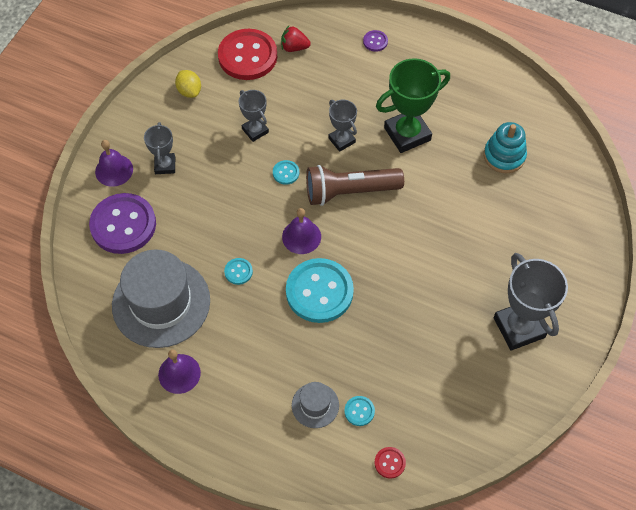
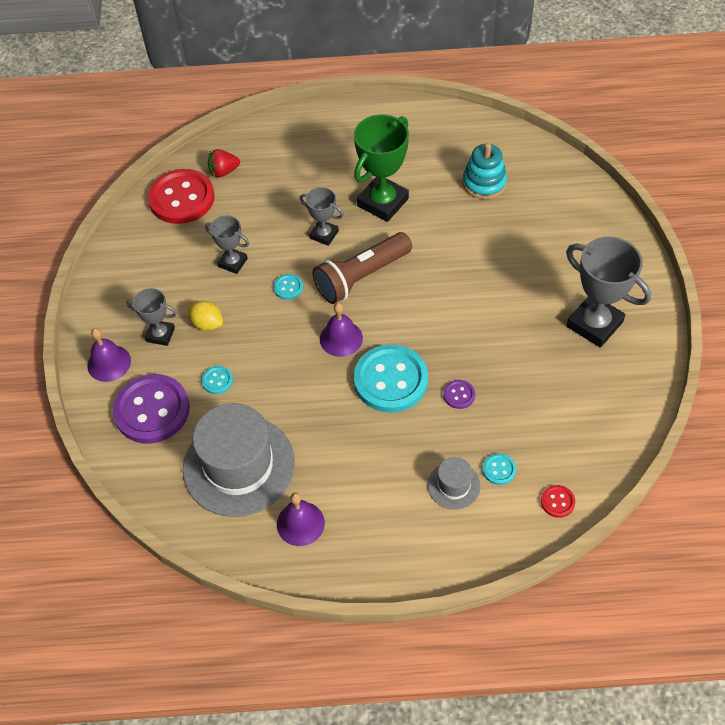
camera: 25 degrees left, 5 degrees down
(165, 165) = (160, 335): grey trophy -> grey trophy turned 45 degrees counterclockwise
(189, 91) = (142, 255): yellow lemon -> yellow lemon (207, 324)
(238, 272) = (299, 399): turquoise button -> turquoise button (217, 381)
(375, 41) = (299, 134): purple button -> purple button (459, 395)

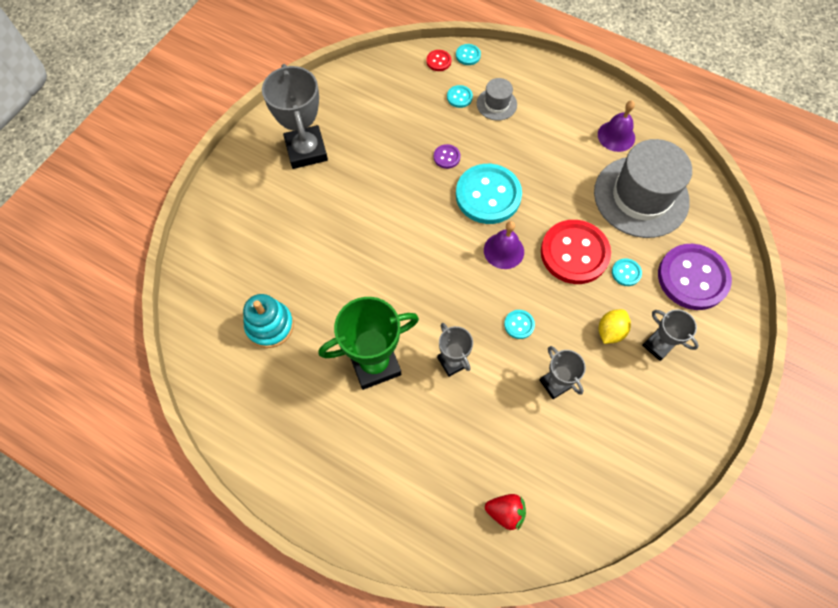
camera: 150 degrees left, 10 degrees up
(109, 363) = (715, 344): purple bell -> none
(182, 198) = (568, 502): red button -> red button (574, 253)
(207, 324) = (610, 331): yellow lemon -> yellow lemon turned 60 degrees clockwise
(361, 277) = (449, 296): brown flashlight -> none
(532, 530) = (468, 55): none -> turquoise button

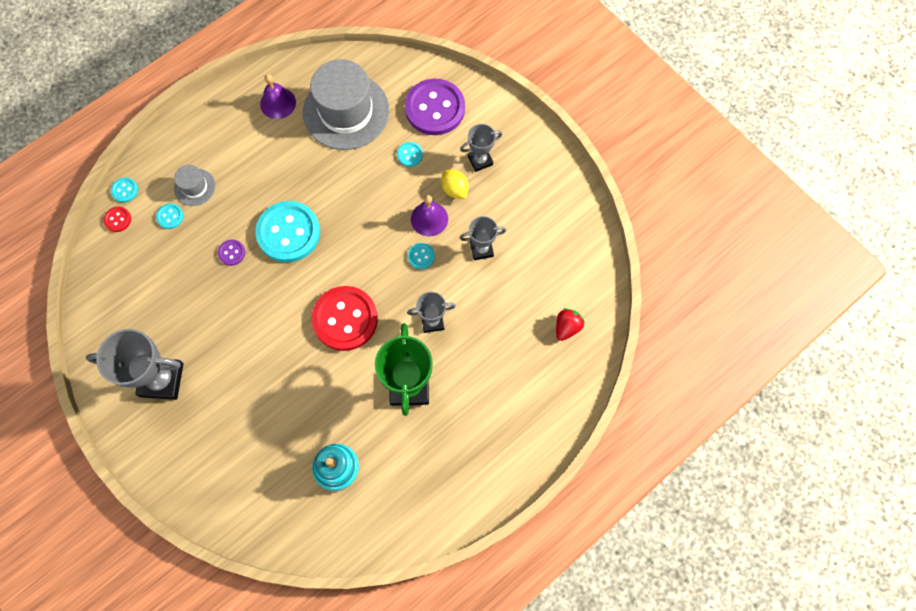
camera: 70 degrees left, 5 degrees up
(503, 250) = (348, 241): purple bell -> purple bell (429, 219)
(574, 253) = (375, 186): red button -> red button (345, 319)

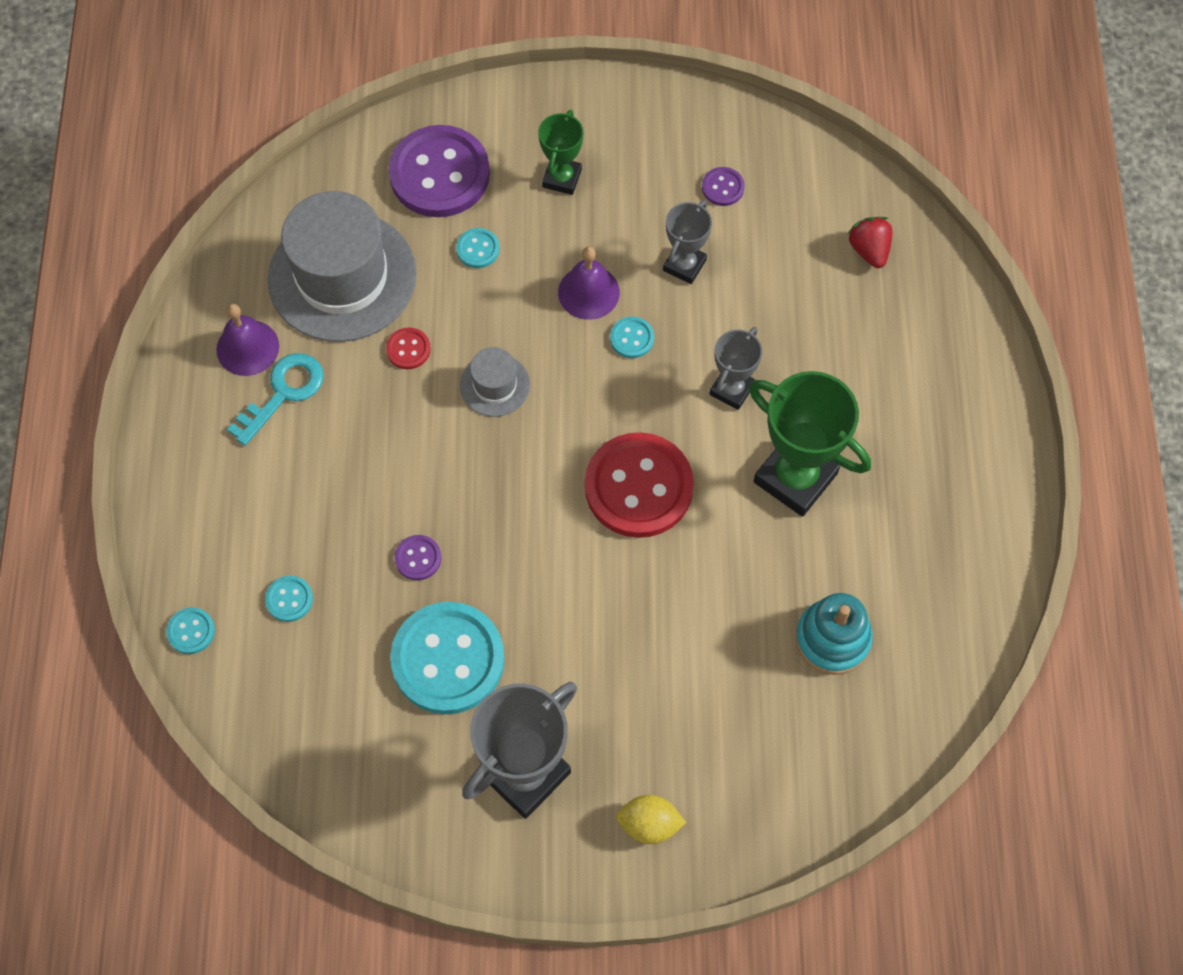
camera: 50 degrees left, 5 degrees down
(118, 219) = (228, 671): red button -> red button (408, 349)
(194, 187) = (274, 537): grey hat -> grey hat (495, 385)
(268, 134) = (283, 392): none -> turquoise key
(288, 232) = (454, 468): turquoise button -> turquoise button (448, 659)
(454, 189) = (575, 235): yellow lemon -> yellow lemon (649, 824)
(480, 160) = (562, 178): grey trophy -> green trophy
(540, 234) = (723, 187): none -> purple button

